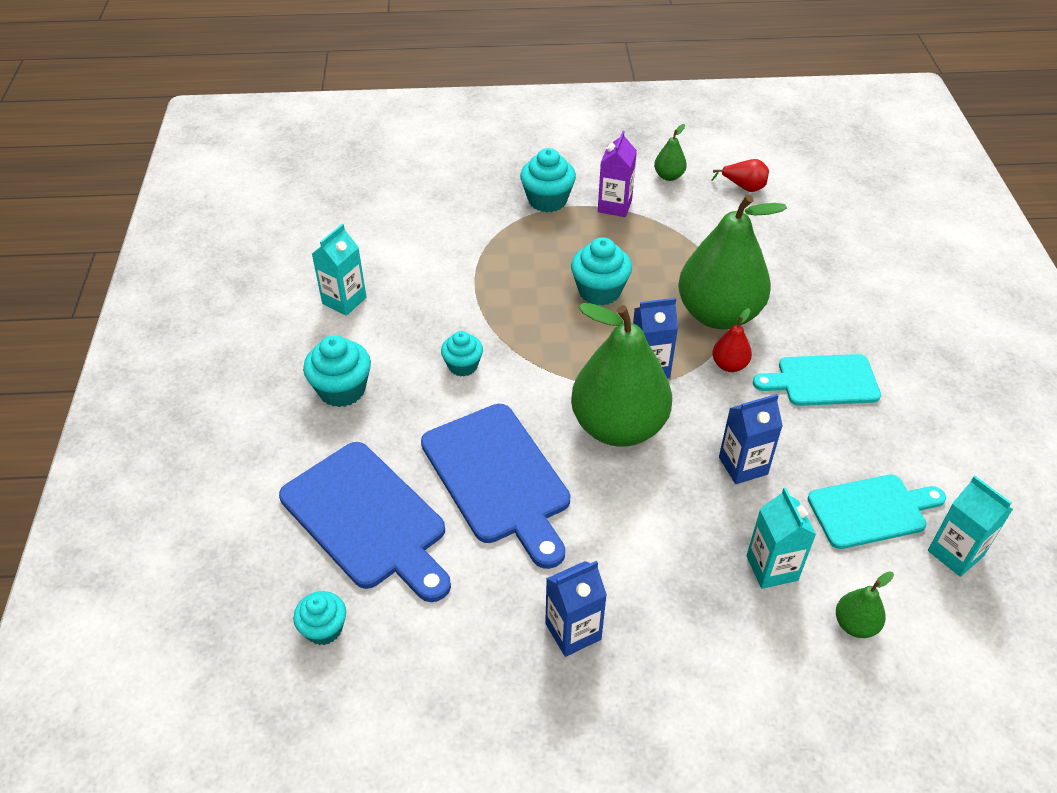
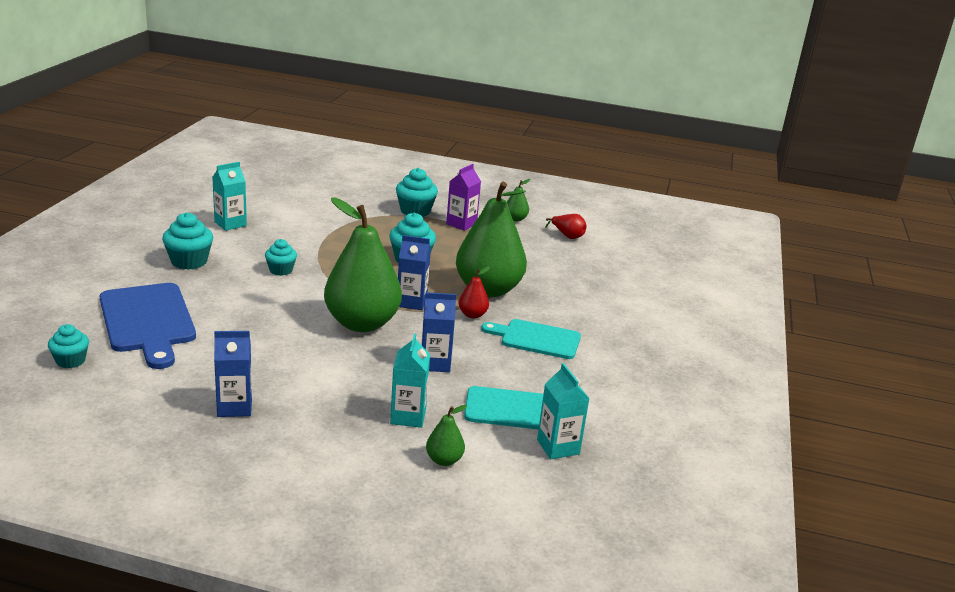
camera: 15 degrees right, 20 degrees down
(498, 479) = (253, 326): blue cutting board -> none

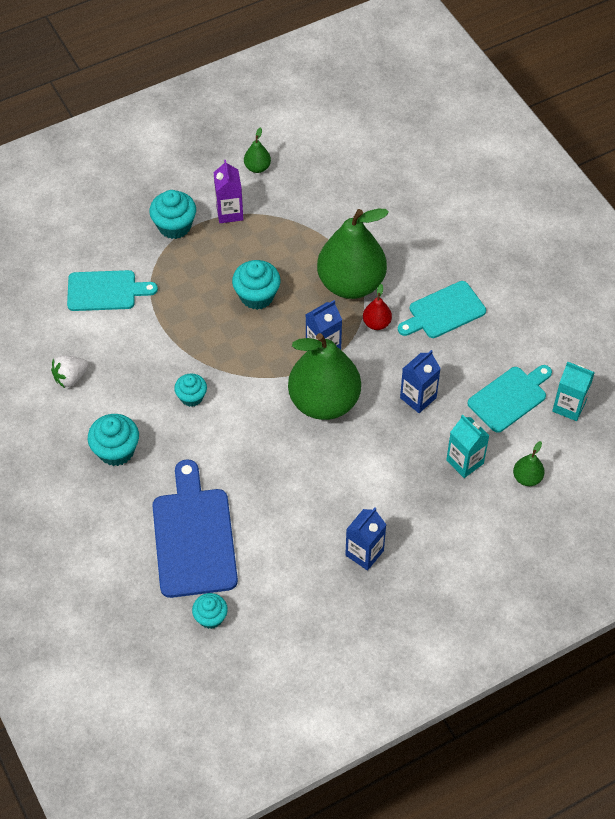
camera: 40 degrees left, 30 degrees up
(147, 321) = (194, 536): blue cutting board -> blue cutting board turned 120 degrees counterclockwise
(230, 224) = (70, 377): turquoise carton -> white strawberry
(322, 209) = (106, 291): none -> turquoise cutting board
(567, 236) = (319, 158): red pear -> none

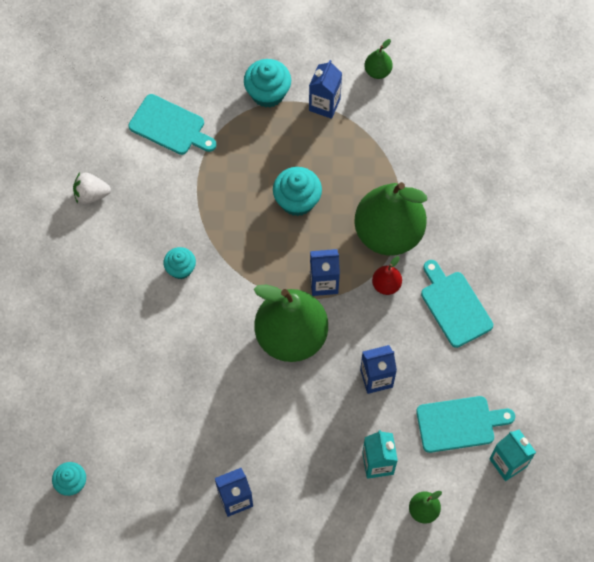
camera: 30 degrees right, 10 degrees up
(116, 450) = (87, 284): turquoise cupcake -> none
(194, 536) = (103, 401): blue cutting board -> none
(229, 212) = (324, 104): purple carton -> blue carton
(443, 311) = (454, 306): turquoise cutting board -> turquoise cutting board turned 60 degrees clockwise

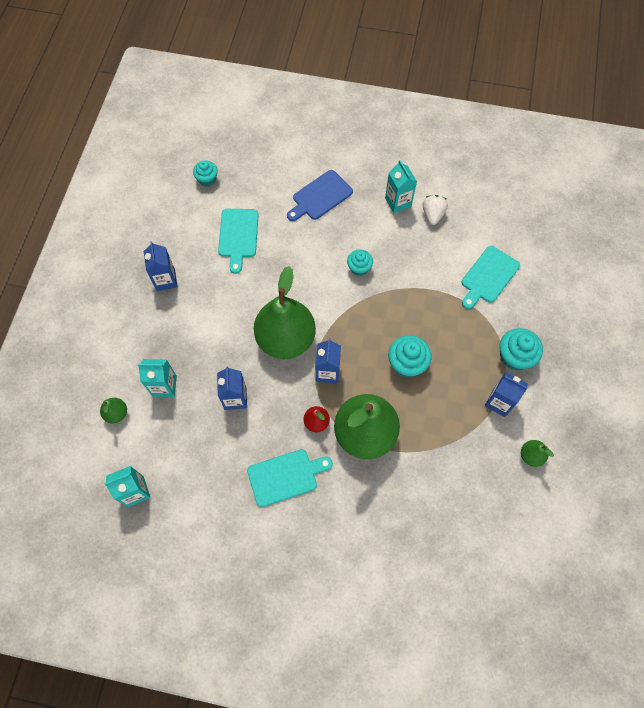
camera: 100 degrees right, 0 degrees up
(78, 236) = (398, 202): none -> turquoise carton
(81, 331) = (320, 196): none -> blue cutting board
(459, 424) = (179, 458): turquoise cutting board -> turquoise cutting board (238, 236)

